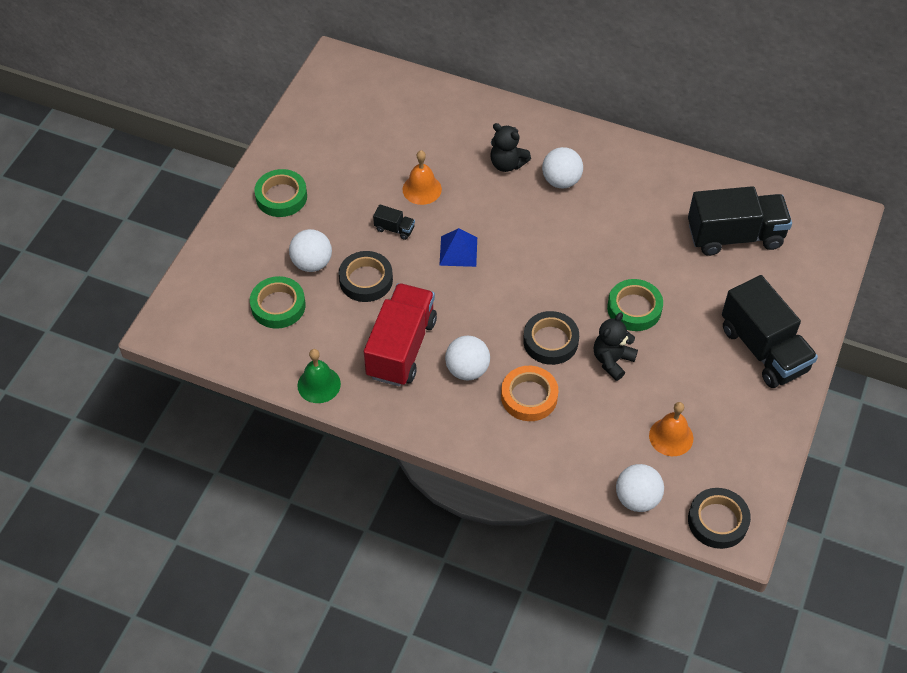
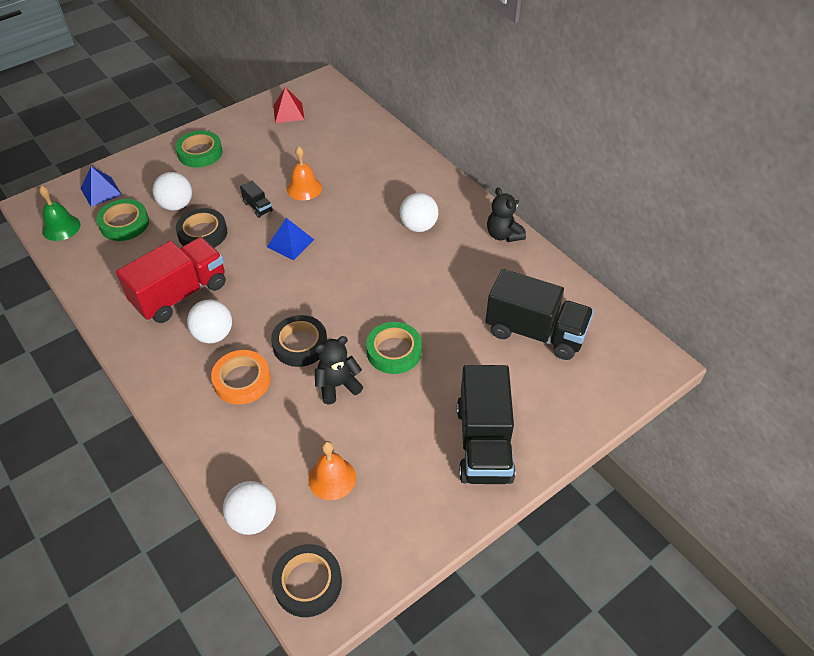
camera: 30 degrees right, 5 degrees down
(219, 284) = (101, 191): none -> blue pyramid
(319, 384) = (96, 292): green bell -> green bell (61, 227)
(331, 111) = (288, 112): none -> red pyramid
(507, 164) = (386, 197): black teddy bear -> black teddy bear (503, 235)

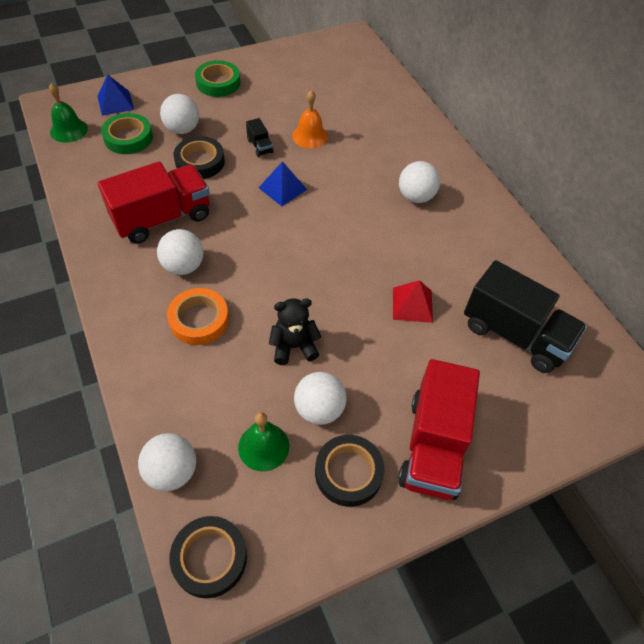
camera: 10 degrees right, 5 degrees up
(288, 112) = (313, 59): red pyramid -> red pyramid (412, 304)
(300, 344) = (266, 295): black tape -> black tape (348, 472)
(332, 478) = (263, 446): orange bell -> green bell
(374, 435) = (319, 409): none -> white ball
(394, 351) = (360, 323): green tape -> none
(484, 443) = (433, 445): black truck -> red truck
(503, 235) = (502, 223): black teddy bear -> none

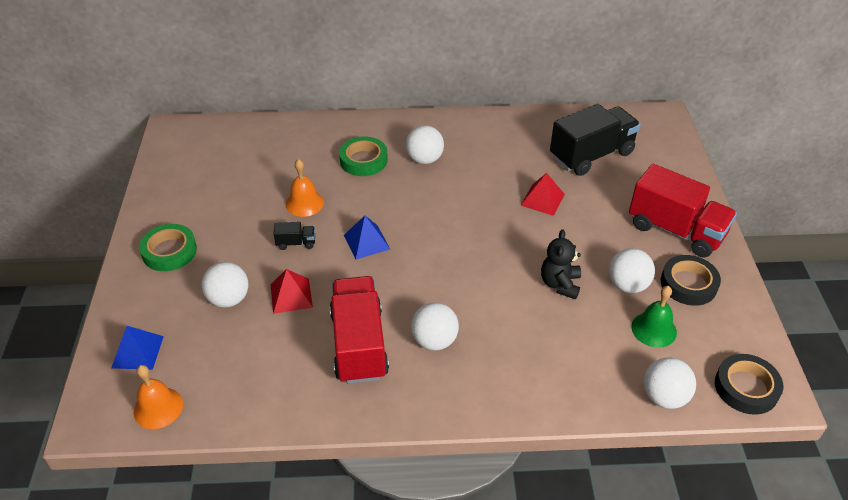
camera: 65 degrees left, 10 degrees down
(69, 130) = (158, 407): green bell -> orange bell
(128, 138) = (211, 350): green tape -> green tape (363, 160)
(199, 320) = (506, 343): orange tape -> none
(200, 162) = (291, 295): black tape -> red pyramid

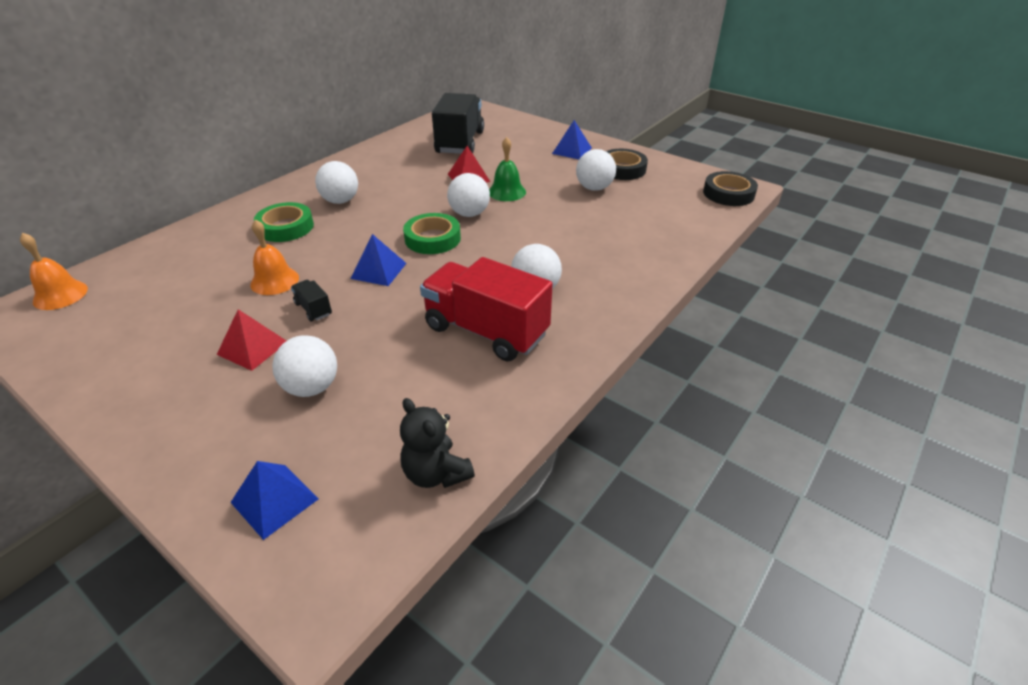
camera: 50 degrees left, 5 degrees down
(158, 407) = (380, 520): orange bell -> orange bell (60, 295)
(169, 251) = (174, 401): green tape -> green tape (432, 239)
(291, 295) = (371, 343): red pyramid -> red pyramid (252, 348)
(296, 243) = (313, 309): black truck -> black truck turned 75 degrees counterclockwise
(560, 284) = (557, 210): black teddy bear -> black teddy bear (436, 473)
(654, 329) = (644, 198): green bell -> green bell (507, 192)
(664, 397) = (705, 223): white ball -> white ball (469, 214)
(676, 230) = (572, 150): red truck -> blue pyramid

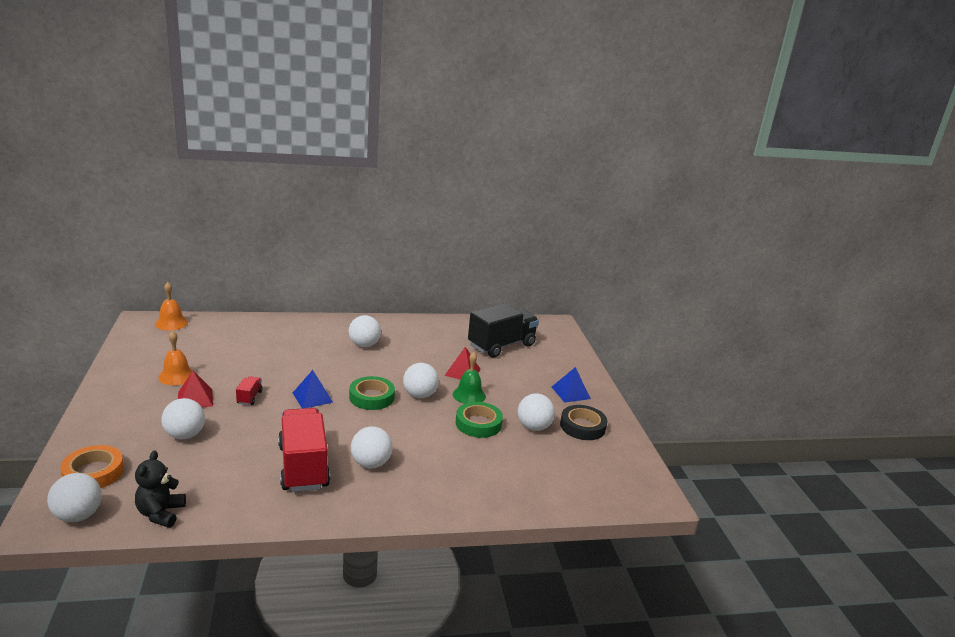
camera: 40 degrees right, 15 degrees down
(274, 281) = (258, 371): orange bell -> orange bell (176, 376)
(274, 500) = (93, 472): blue pyramid -> orange tape
(285, 227) = (311, 344): green tape -> green tape (478, 424)
(313, 309) = (249, 397): black truck -> red truck
(347, 553) = (78, 516): none -> white ball
(728, 193) = (633, 493): black tape -> none

